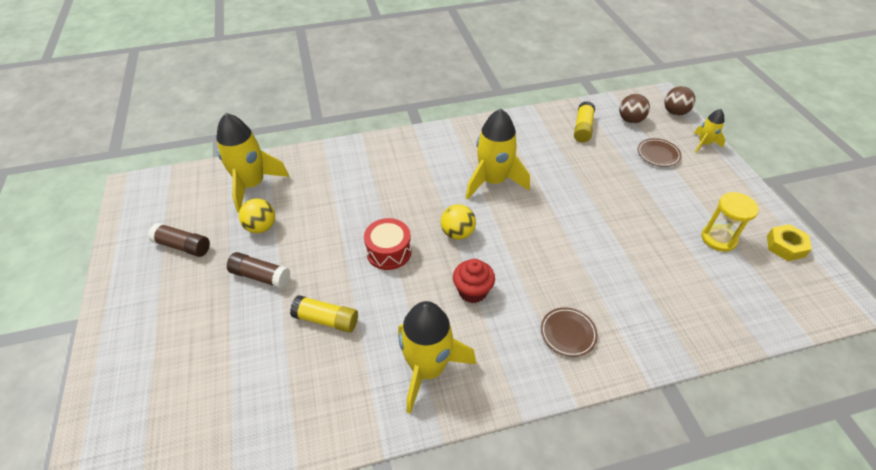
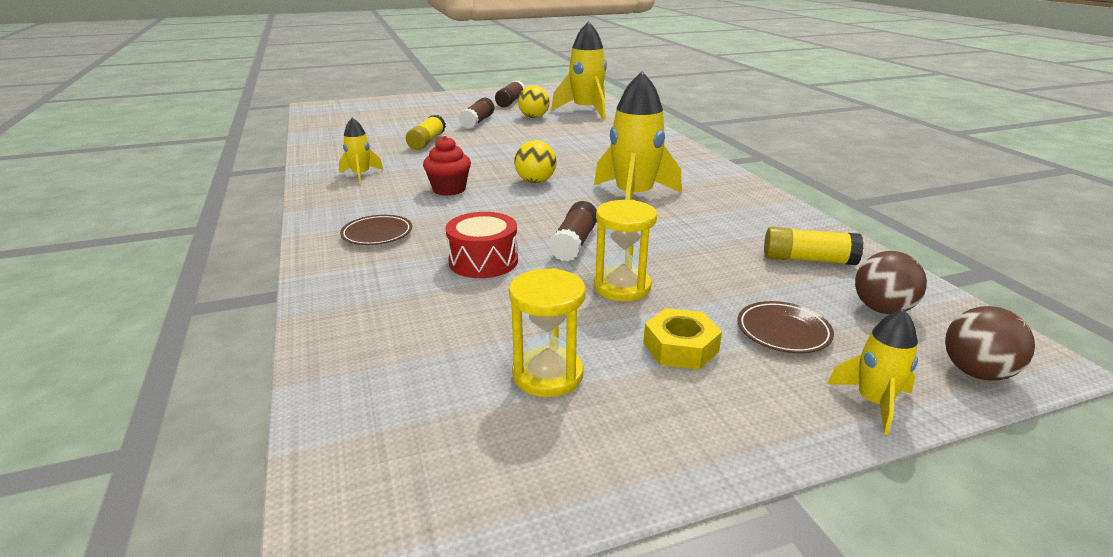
camera: 85 degrees right, 20 degrees down
(389, 252) = (506, 156): red drum -> red drum (483, 261)
(428, 369) = (361, 175): yellow rocket -> yellow rocket, size x0.52
(572, 218) = (574, 243): none -> brown glue stick
(627, 203) = (622, 287): none -> yellow hourglass
(785, 246) = (533, 474): yellow nut -> yellow nut (680, 347)

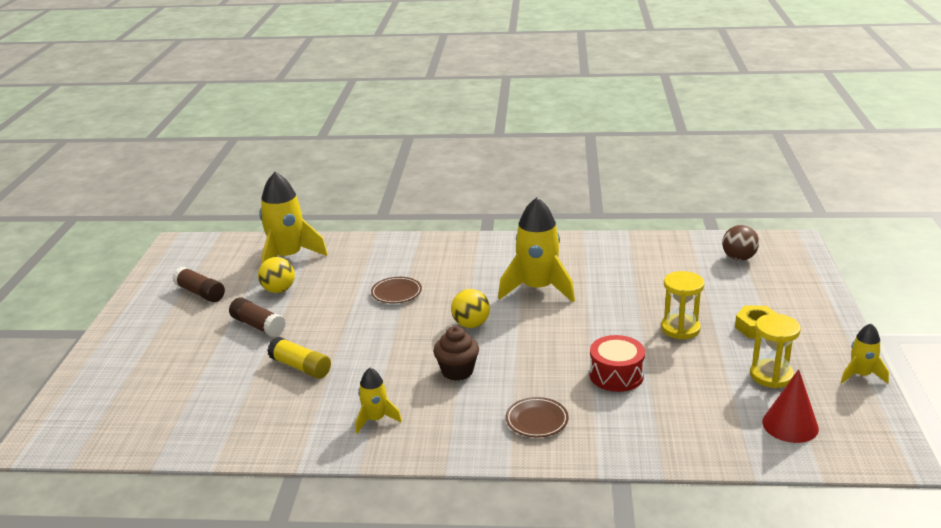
camera: 65 degrees left, 0 degrees up
(416, 406) = (790, 425): none -> red cone
(449, 189) = (457, 371): red cupcake -> brown cupcake
(574, 243) = (606, 332): brown glue stick -> none
(783, 331) = (751, 293): brown plate -> brown plate (396, 293)
(808, 260) = (673, 258): yellow glue stick -> none
(873, 402) = (818, 291): yellow rocket -> yellow rocket (861, 375)
(976, 372) = (802, 258): brown ball -> none

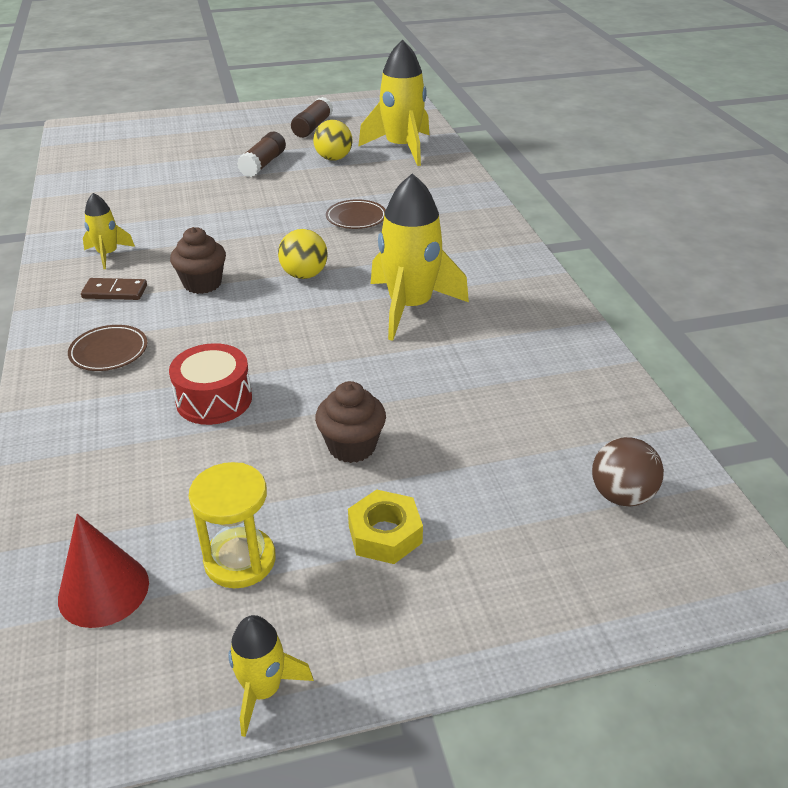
camera: 70 degrees right, 10 degrees up
(300, 367) = (195, 199): yellow glue stick -> none
(445, 416) = (115, 292): none -> brown domino
(680, 329) = (352, 446): yellow hourglass -> brown cupcake

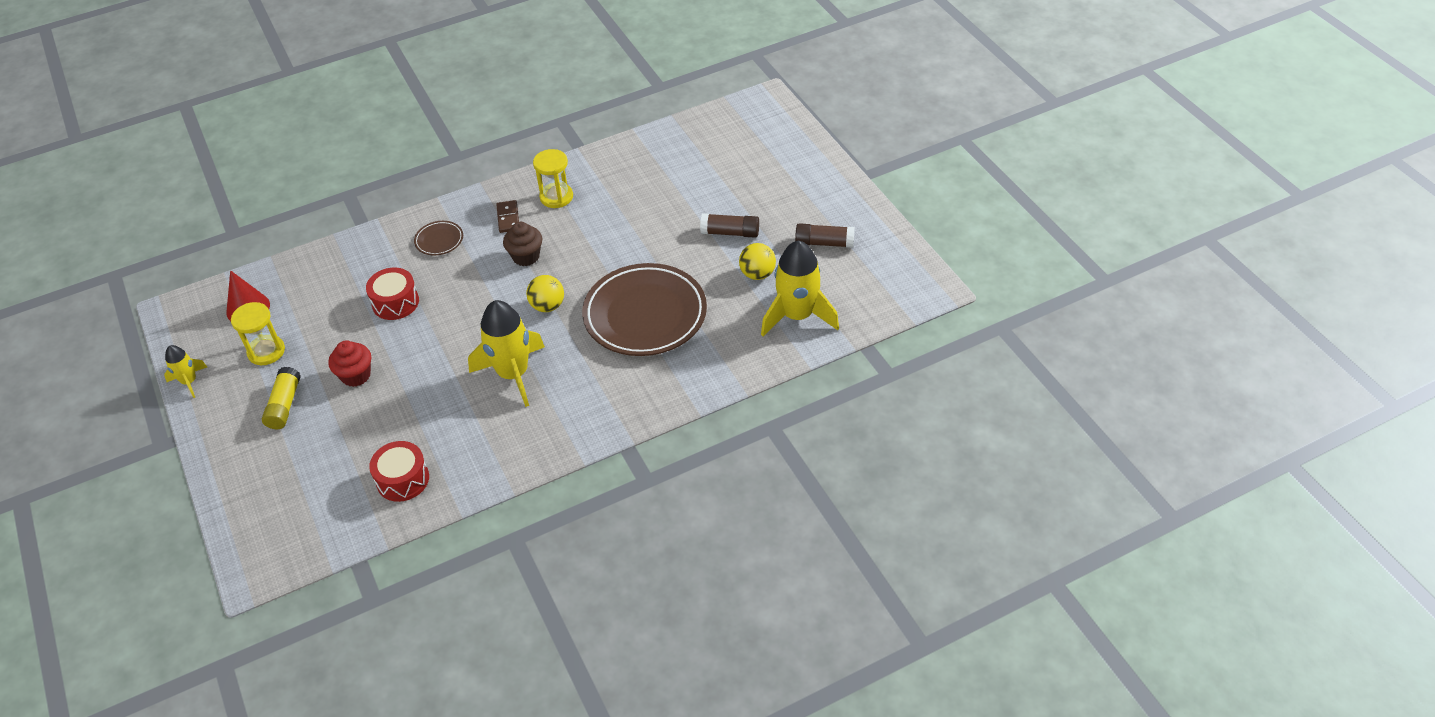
camera: 80 degrees right, 10 degrees up
(108, 254) = (556, 197): yellow rocket -> yellow hourglass
(352, 446) = (356, 375): brown cupcake -> red cupcake
(356, 218) = (645, 315): brown plate -> brown plate, size x2.38
(385, 534) = (284, 405): yellow nut -> yellow glue stick
(571, 406) = (403, 479): none -> red drum
(621, 495) = (317, 511): brown ball -> none

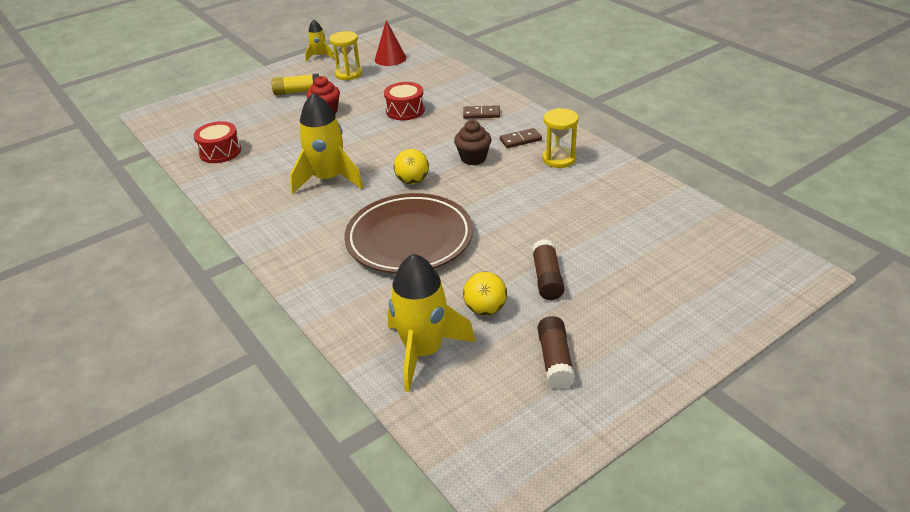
camera: 80 degrees right, 10 degrees down
(439, 240) = (481, 114): brown plate -> brown domino

